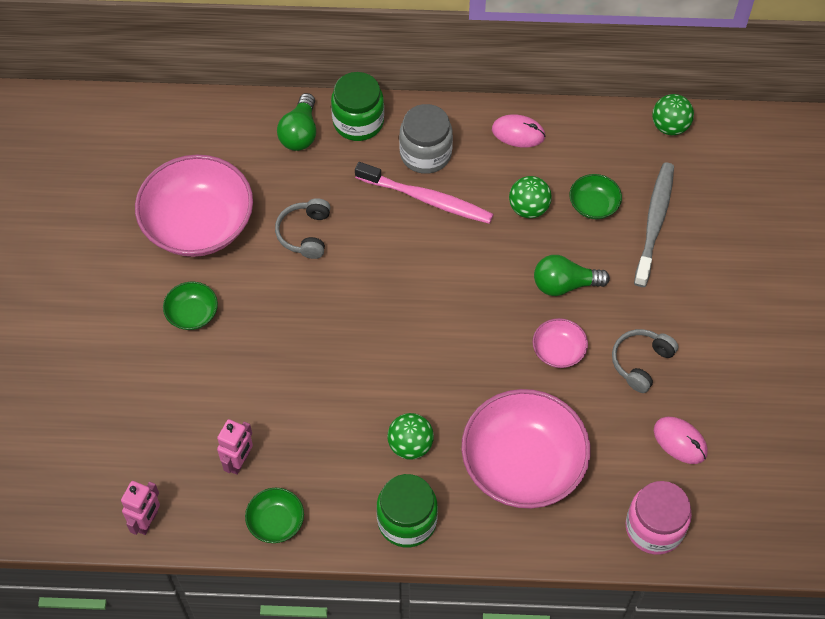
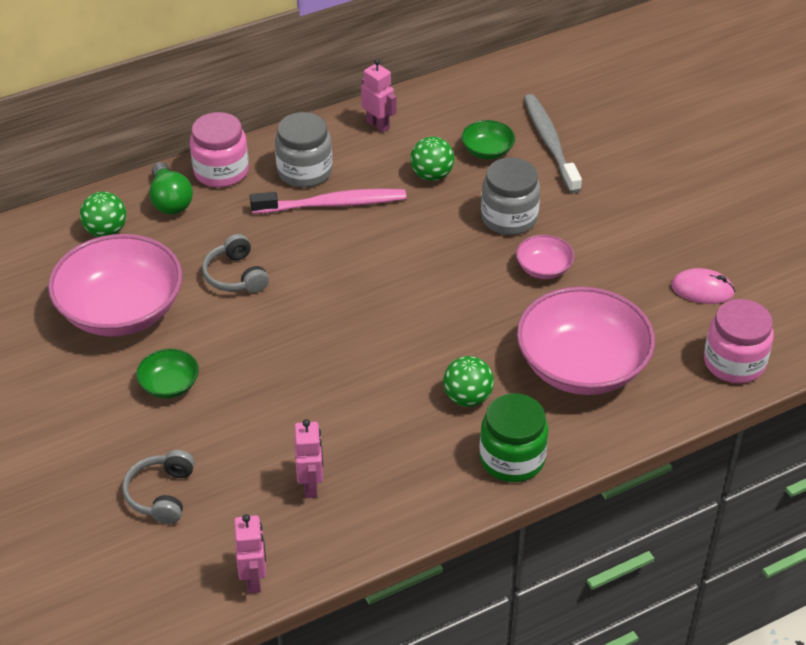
camera: 30 degrees left, 15 degrees down
(276, 522) = (386, 518): green bowl -> none
(358, 122) = (221, 171): green jar -> pink jar
(518, 133) = (378, 125): pink mouse -> pink robot
(564, 284) = (509, 218): green light bulb -> grey jar
(641, 362) = (622, 247): grey headphones -> grey headphones (161, 494)
(669, 126) = (507, 72): green ball -> green ball (106, 231)

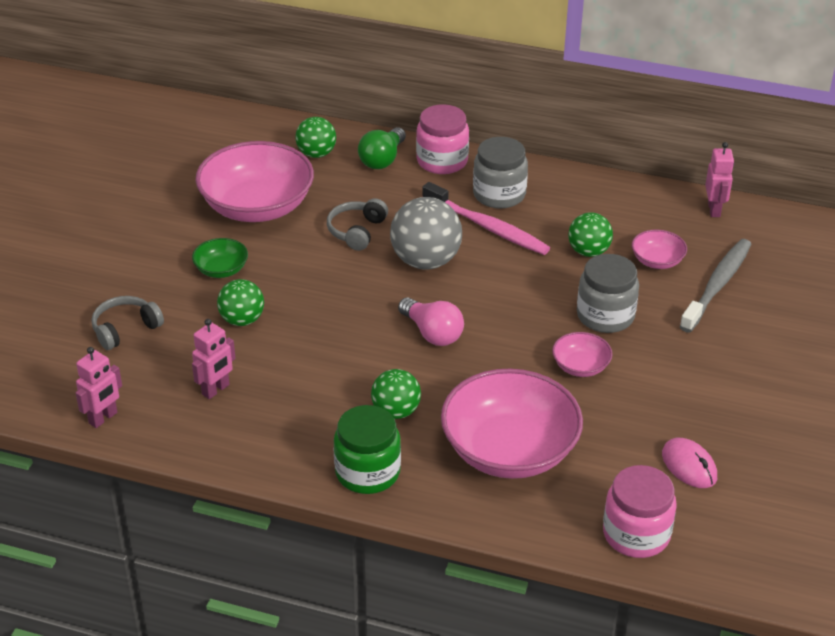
camera: 45 degrees right, 5 degrees down
(249, 414) = (242, 320): none -> green ball
(324, 264) = (425, 261): none -> grey ball
(378, 125) = (598, 195): pink robot -> pink robot (714, 210)
(409, 318) = (432, 333): none -> pink light bulb
(487, 151) = (657, 261): green bowl -> pink bowl

